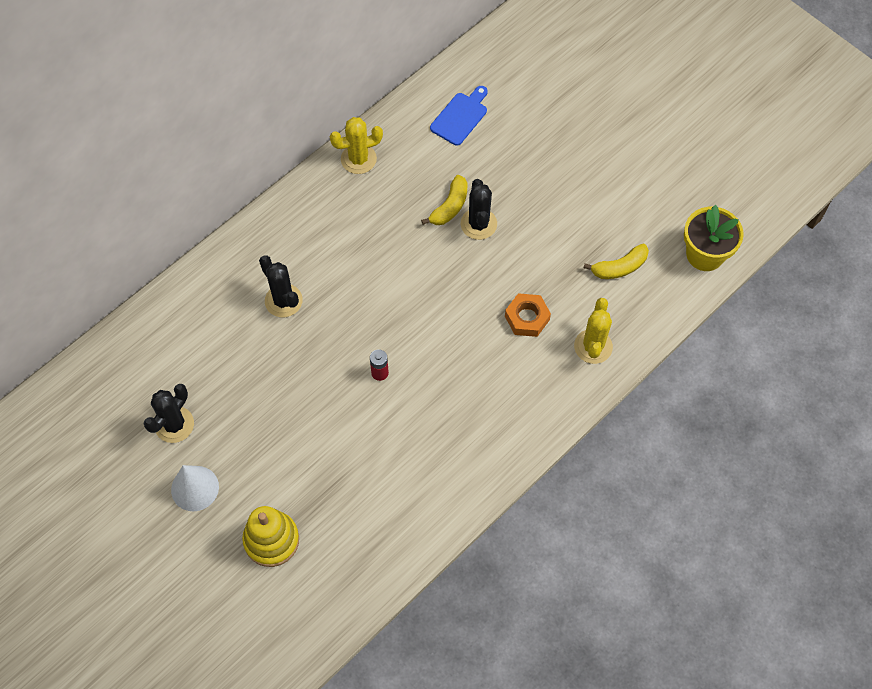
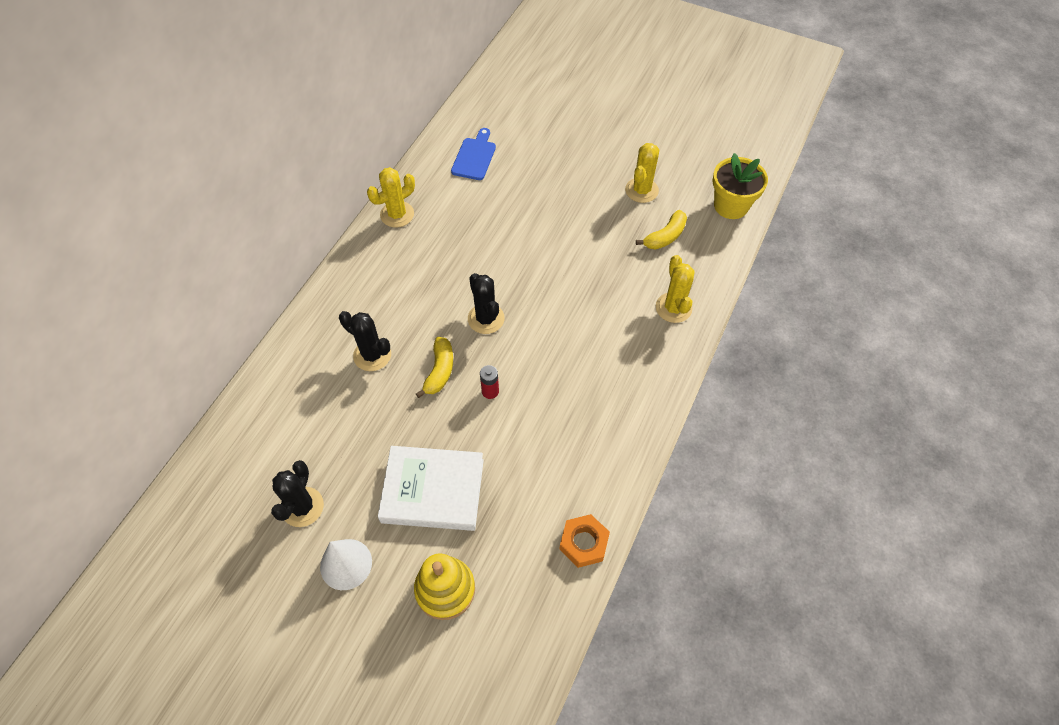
camera: 20 degrees left, 5 degrees down
(292, 449) = (433, 491): none -> white book
(450, 207) = (495, 230): yellow banana -> yellow banana (439, 371)
(478, 224) = (527, 237): black cactus -> black cactus (486, 319)
(527, 318) = (604, 301): orange nut -> orange nut (584, 543)
(618, 208) = (641, 190): none -> yellow cactus

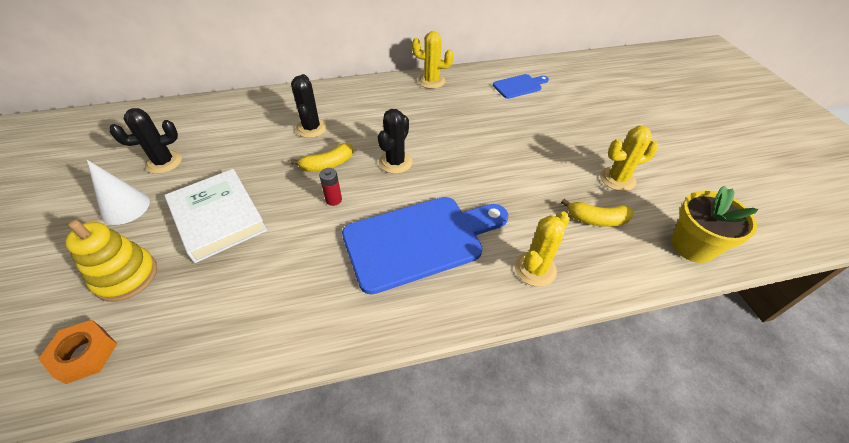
camera: 50 degrees right, 10 degrees down
(584, 543) = (224, 351): orange nut -> orange nut (85, 354)
(588, 359) = (419, 240): none -> blue cutting board

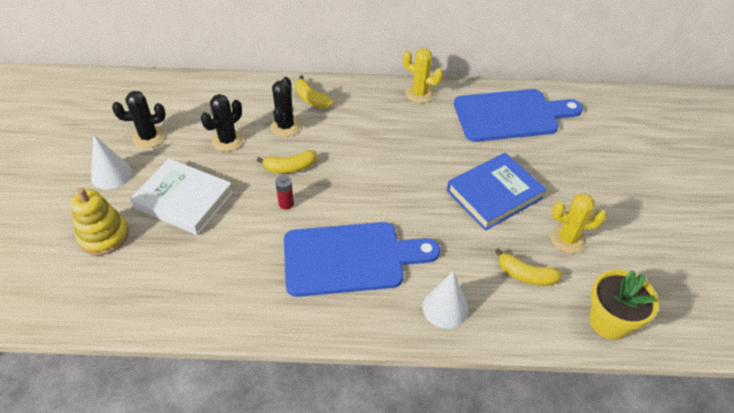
camera: 15 degrees right, 0 degrees up
(85, 354) = (67, 291): orange nut -> none
(218, 218) = (184, 200): white book -> white book turned 45 degrees counterclockwise
(330, 101) = (311, 99): none -> yellow banana
(395, 162) = (353, 177): black cactus -> black cactus (227, 140)
(519, 86) = (511, 115): blue cutting board -> blue cutting board, size x2.02
(534, 153) = (494, 194): none -> blue book
(535, 269) = (445, 308): yellow cactus -> white cone

